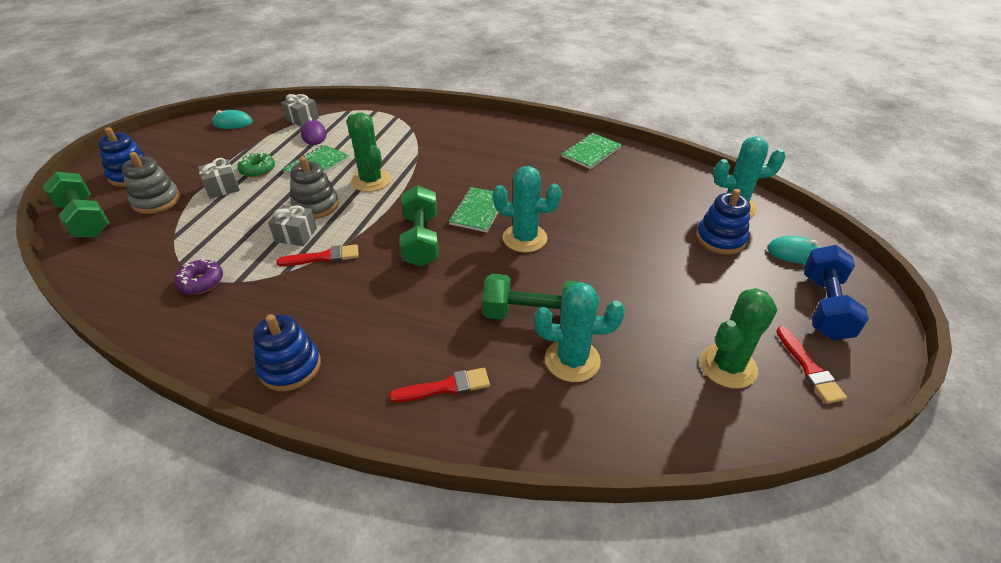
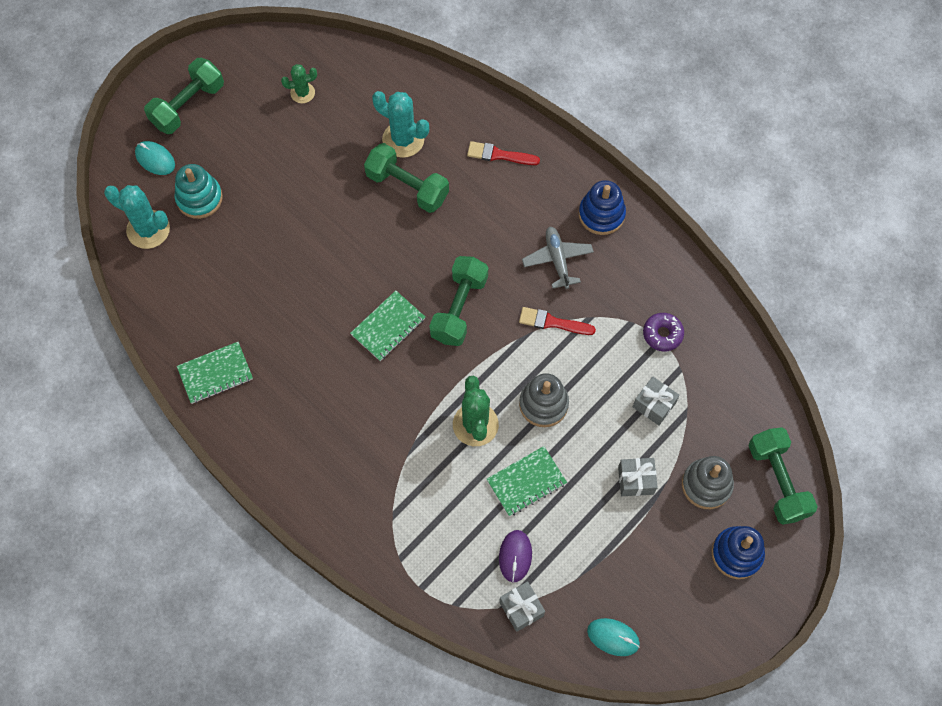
camera: 155 degrees left, 25 degrees up
(258, 170) = (594, 501): green donut -> none
(296, 235) = (571, 365): grey gift -> grey gift (654, 405)
(333, 306) = (557, 260): none -> grey plane
(524, 238) = (366, 271): turquoise cactus -> none
(720, 239) = (199, 198): blue stacking toy -> turquoise stacking toy
(728, 366) = (302, 93): green cactus -> green cactus, size x0.59
(809, 368) = (251, 70): red brush -> none
(824, 306) = (188, 105): blue dumbbell -> green dumbbell

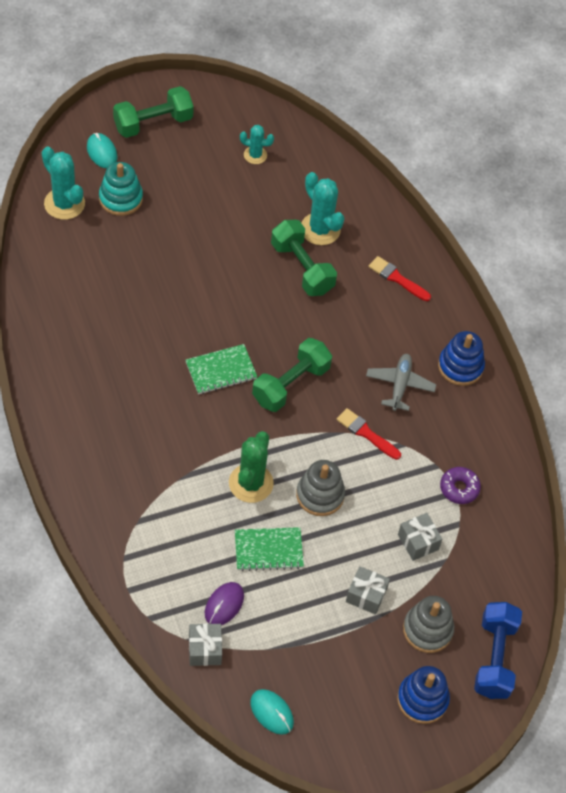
camera: 20 degrees right, 10 degrees down
(215, 373) = (54, 339): green notebook -> none
(302, 93) = (255, 155): green cactus -> turquoise cactus
(777, 481) = (494, 658): green dumbbell -> blue dumbbell

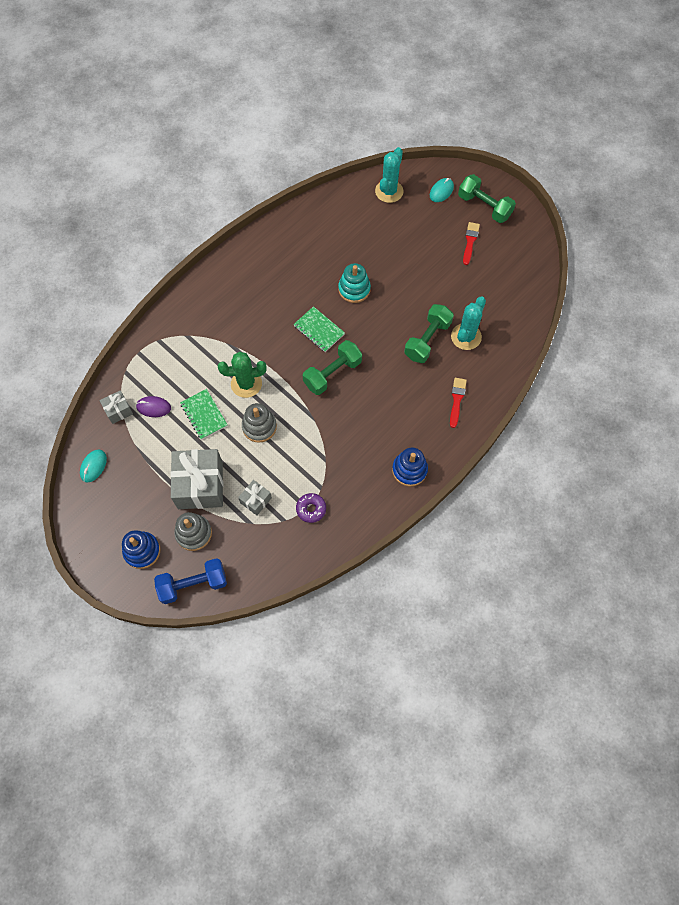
camera: 70 degrees right, 10 degrees up
(121, 198) = (413, 217): turquoise stacking toy -> turquoise stacking toy (354, 289)
(255, 155) = (500, 273): turquoise cactus -> none
(291, 384) = (332, 373): green dumbbell -> green dumbbell turned 60 degrees counterclockwise
(366, 433) = (321, 434): red brush -> red brush (470, 241)
(366, 595) = (200, 485): grey gift -> grey gift, size x2.05
(399, 385) = (371, 438): grey plane -> none

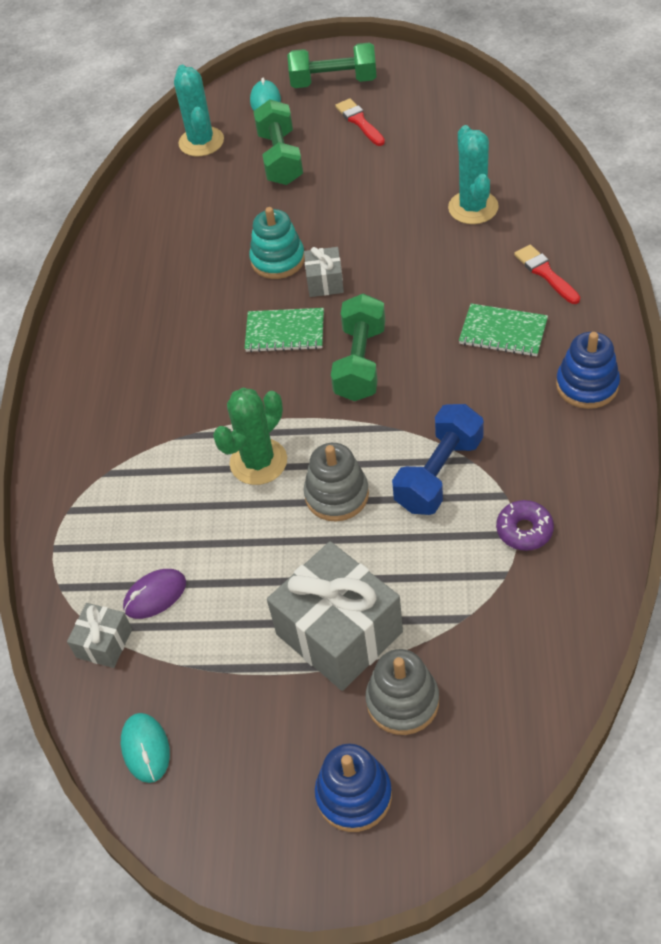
camera: 35 degrees left, 15 degrees down
(193, 584) = (482, 768): blue dumbbell -> blue dumbbell (439, 473)
(204, 415) = (241, 544): green notebook -> green notebook (503, 332)
(256, 500) = (439, 583): grey gift -> grey gift (325, 282)
(427, 340) = (432, 243): green dumbbell -> green dumbbell (280, 158)

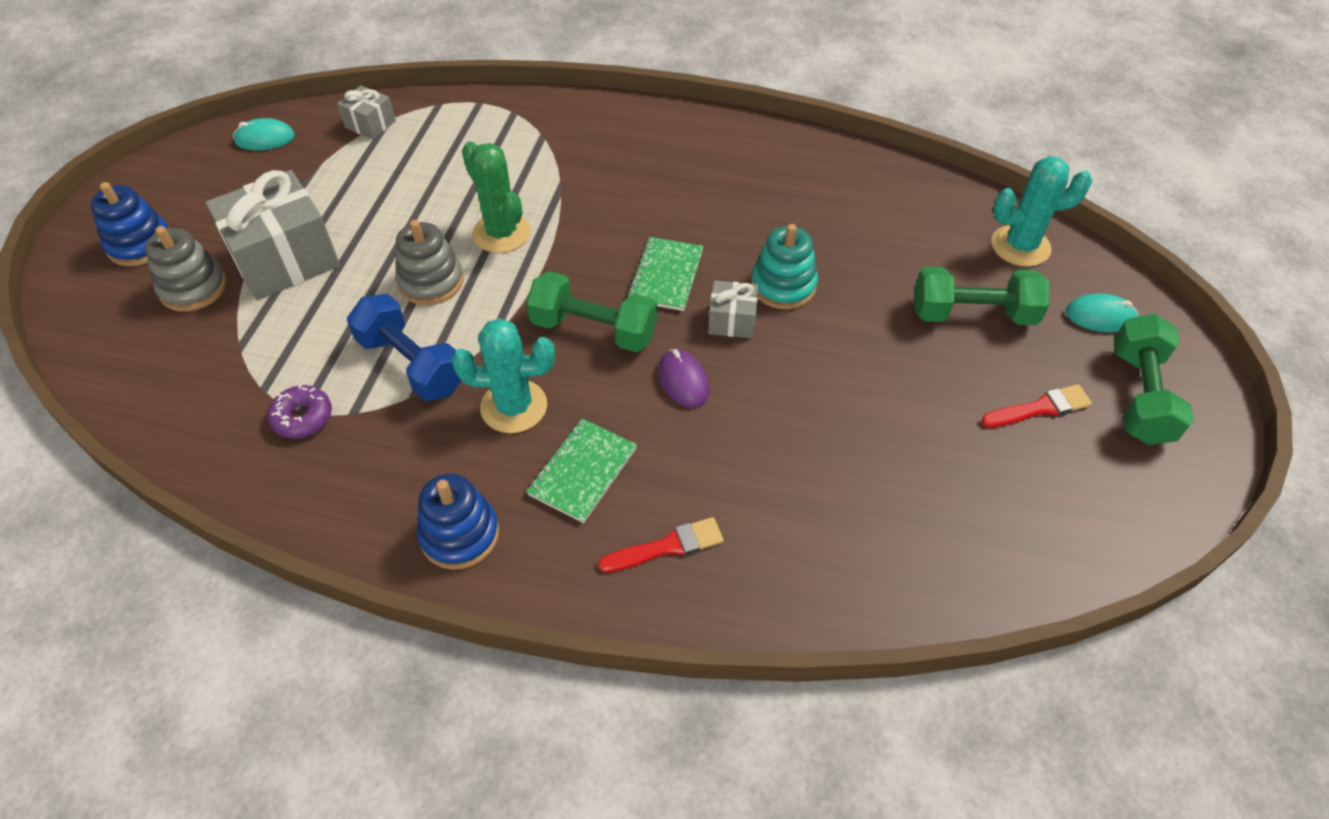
camera: 95 degrees right, 0 degrees up
(155, 595) = (396, 154): purple mouse -> purple mouse (683, 381)
(473, 207) = (823, 497): turquoise cactus -> turquoise cactus (514, 406)

